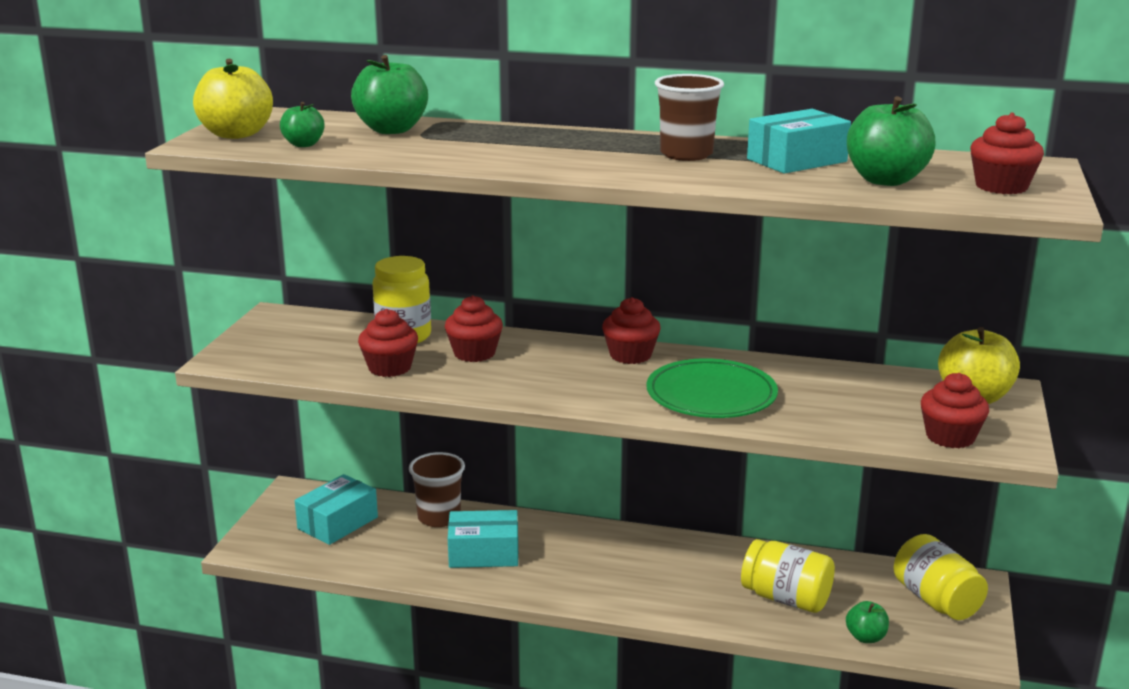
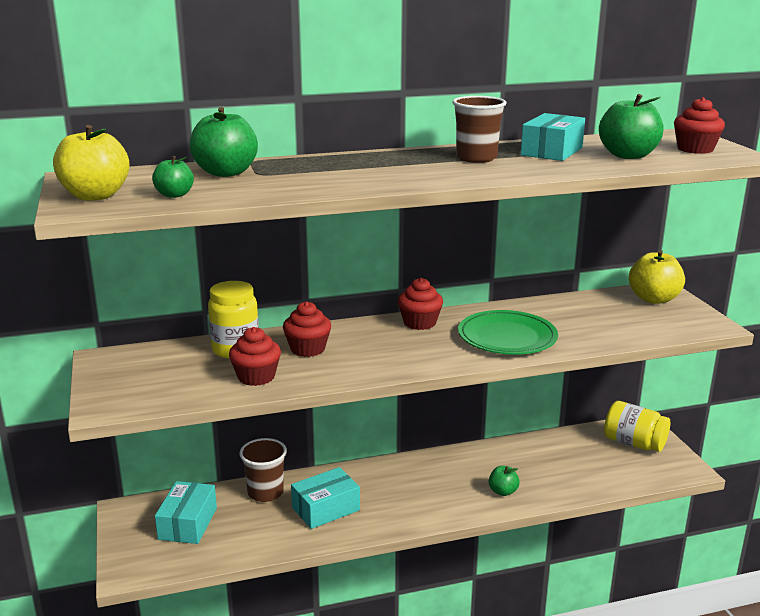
camera: 30 degrees left, 0 degrees up
(786, 598) = (552, 472): yellow jar -> none
(866, 637) = (620, 481): green apple -> green apple (503, 491)
(950, 437) = (674, 327): red cupcake -> none

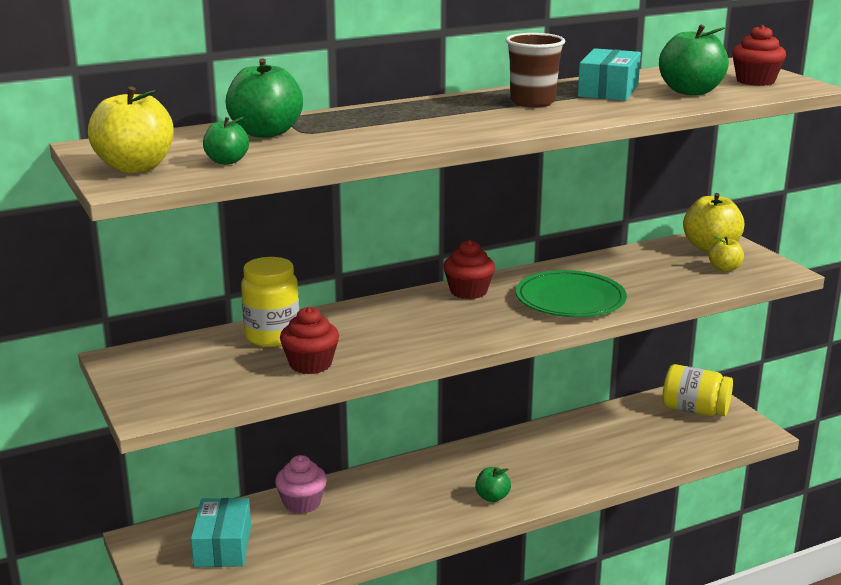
camera: 10 degrees left, 0 degrees up
(265, 492) = (302, 503): brown cup -> pink cupcake
(307, 349) = (355, 329): red cupcake -> none
(325, 509) = (377, 513): turquoise box -> none
(503, 491) = (569, 474): green apple -> green apple (492, 497)
(660, 319) = (724, 268): none -> yellow apple

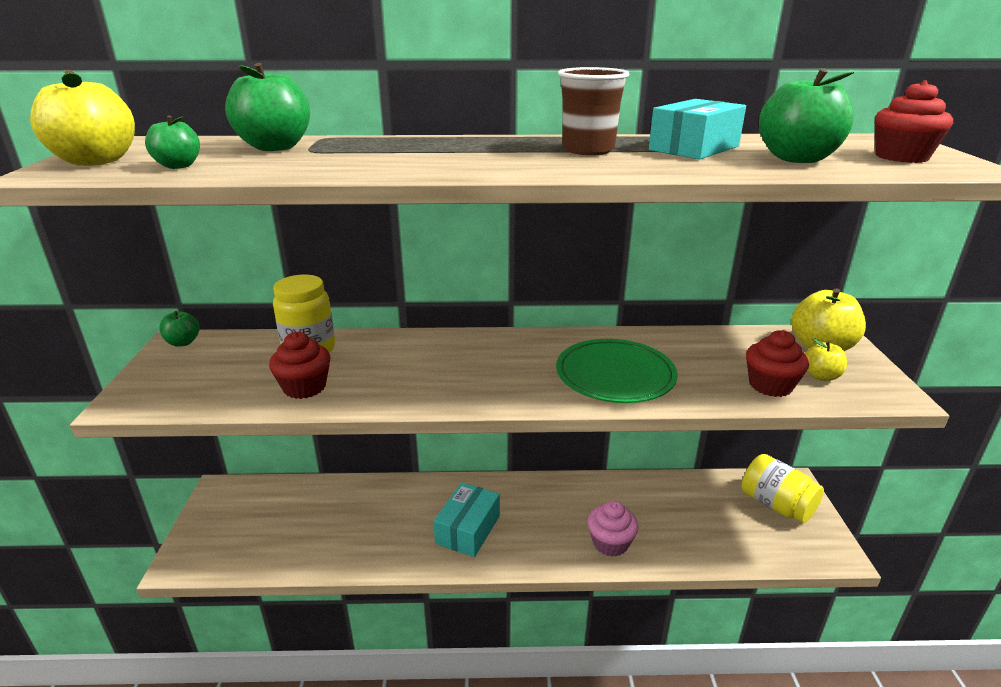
camera: 25 degrees right, 5 degrees up
(223, 546) = (266, 517): turquoise box -> turquoise box (468, 529)
(302, 503) = (356, 495): pink cupcake -> pink cupcake (610, 543)
(468, 291) = (523, 343): red cupcake -> red cupcake (770, 385)
(492, 497) = (514, 543): green apple -> green apple (183, 342)

